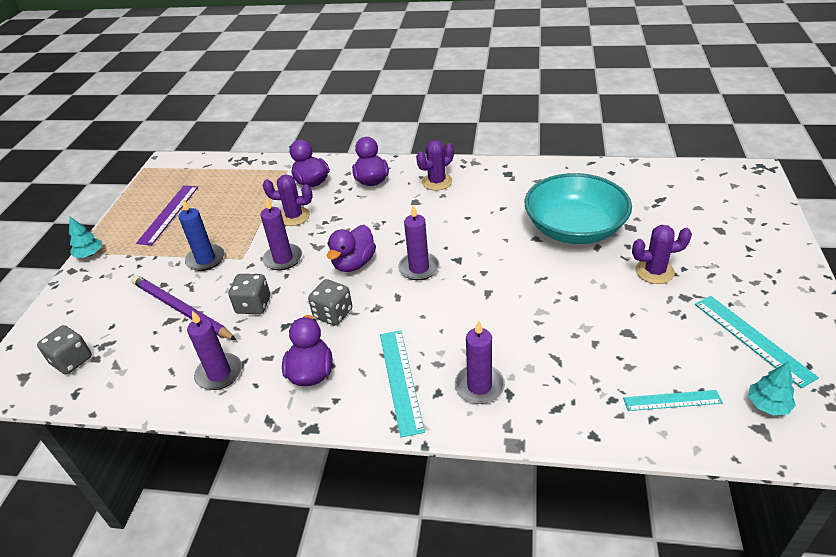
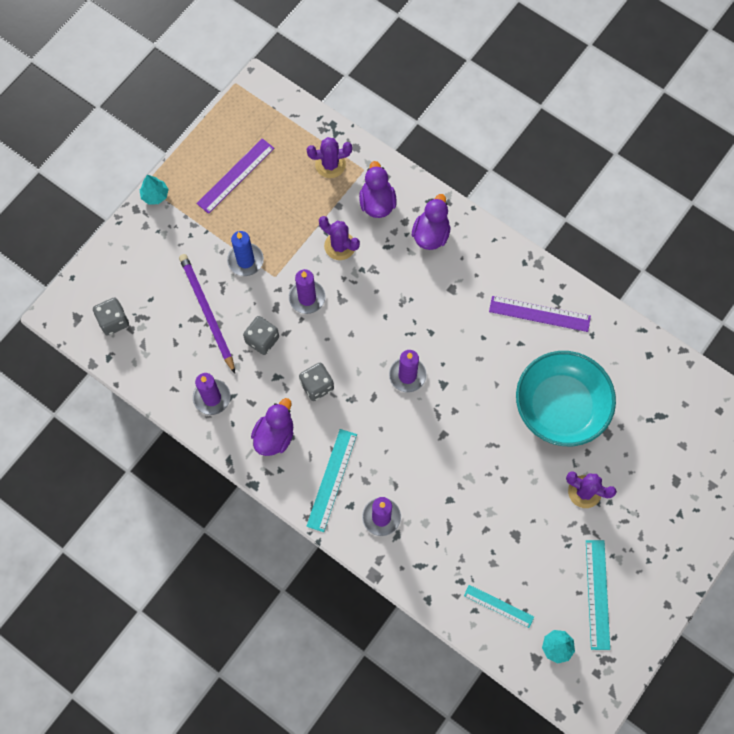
camera: 25 degrees right, 30 degrees up
(354, 263) = (360, 338): purple duck -> none
(437, 182) = (487, 272): purple cactus -> purple cactus (330, 164)
(502, 186) = (539, 313): none -> purple ruler

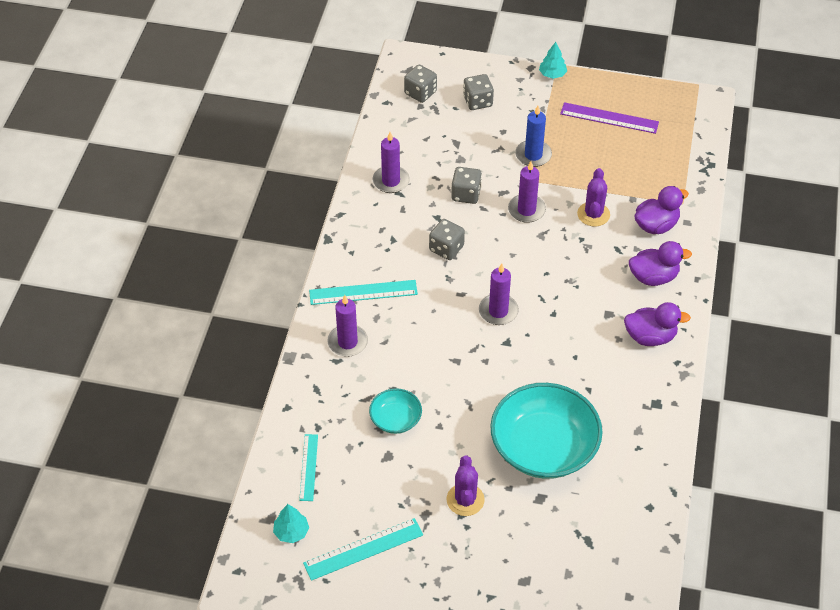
camera: 65 degrees right, 20 degrees down
(153, 276) = (477, 101): none -> grey dice
(207, 312) = (467, 148): purple pencil -> none
(274, 436) = (381, 236): purple duck -> purple duck (650, 337)
(330, 164) = (669, 178): purple cactus -> none
(481, 512) = (395, 419): none -> turquoise bowl
(539, 313) = (631, 394): purple ruler -> none

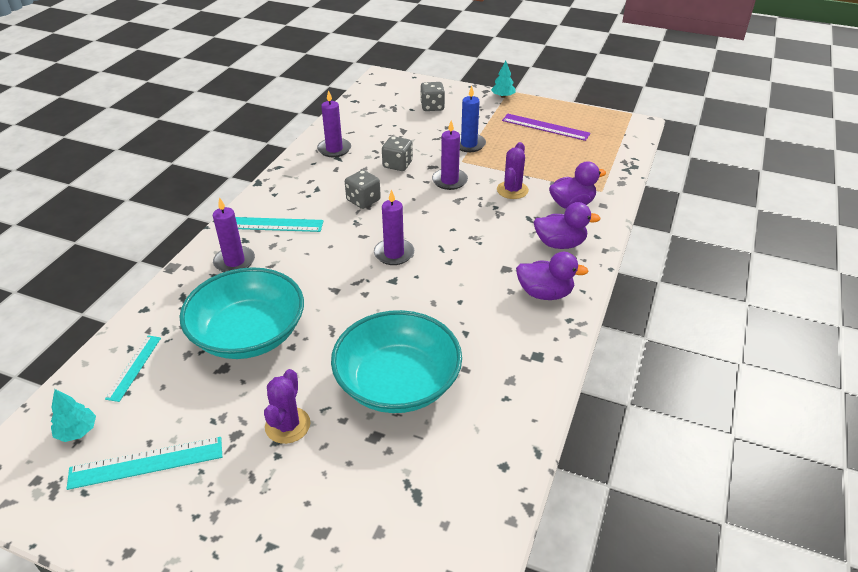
camera: 10 degrees right, 10 degrees down
(395, 419) = (248, 334): turquoise bowl -> turquoise bowl, size x2.06
(420, 93) = (385, 97): grey dice -> none

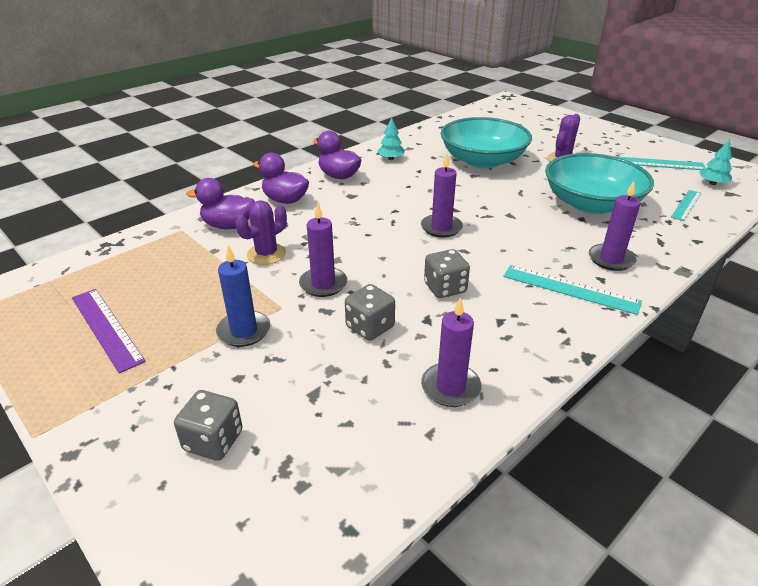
camera: 155 degrees left, 5 degrees down
(503, 96) = (64, 423): turquoise tree -> turquoise tree (391, 158)

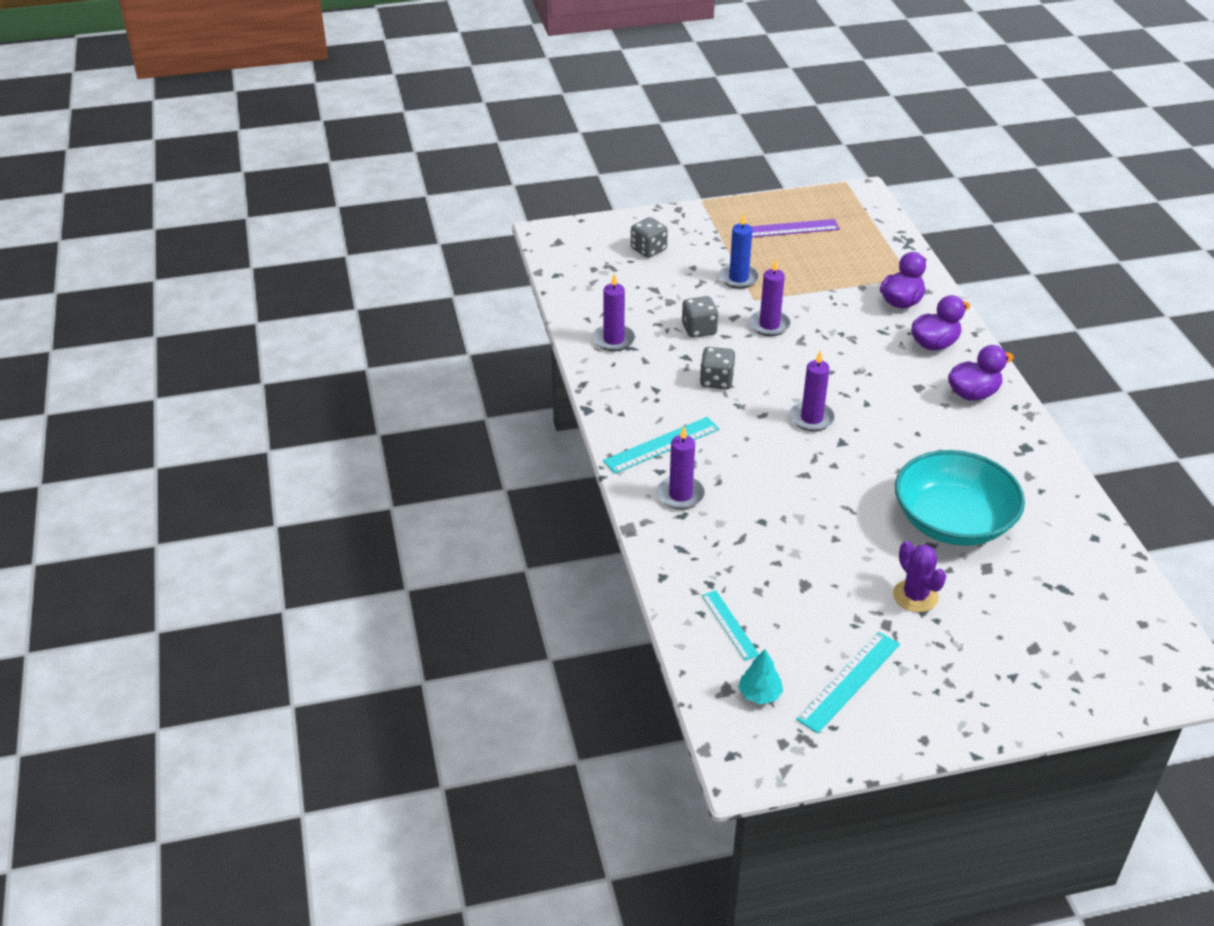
camera: 120 degrees right, 5 degrees up
(266, 254) = (836, 310): purple cactus -> none
(391, 158) = (1001, 448): turquoise tree -> none
(591, 204) = (786, 548): turquoise bowl -> none

